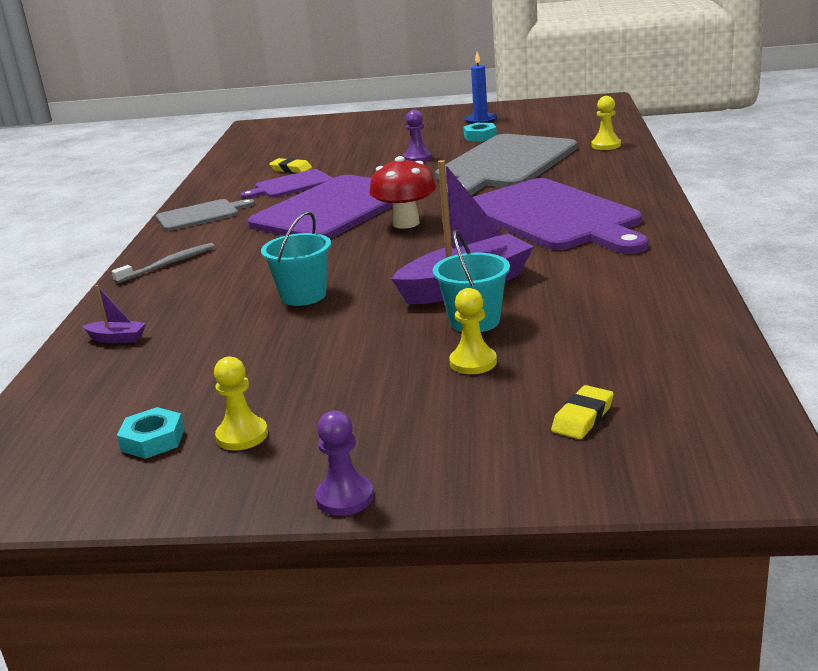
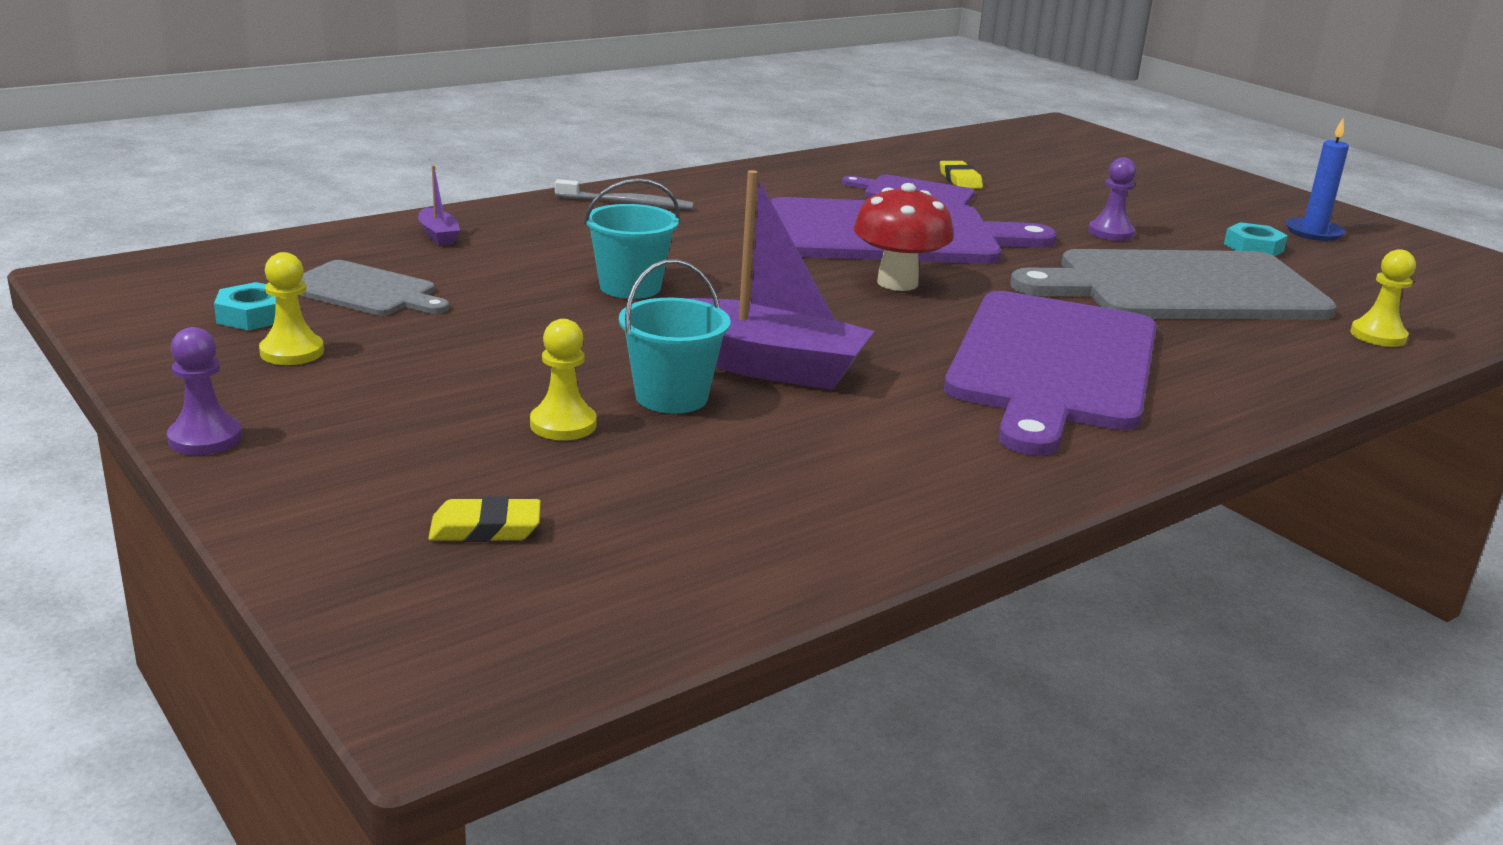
camera: 45 degrees right, 0 degrees up
(201, 215) = (768, 178): grey cutting board -> grey cutting board (365, 291)

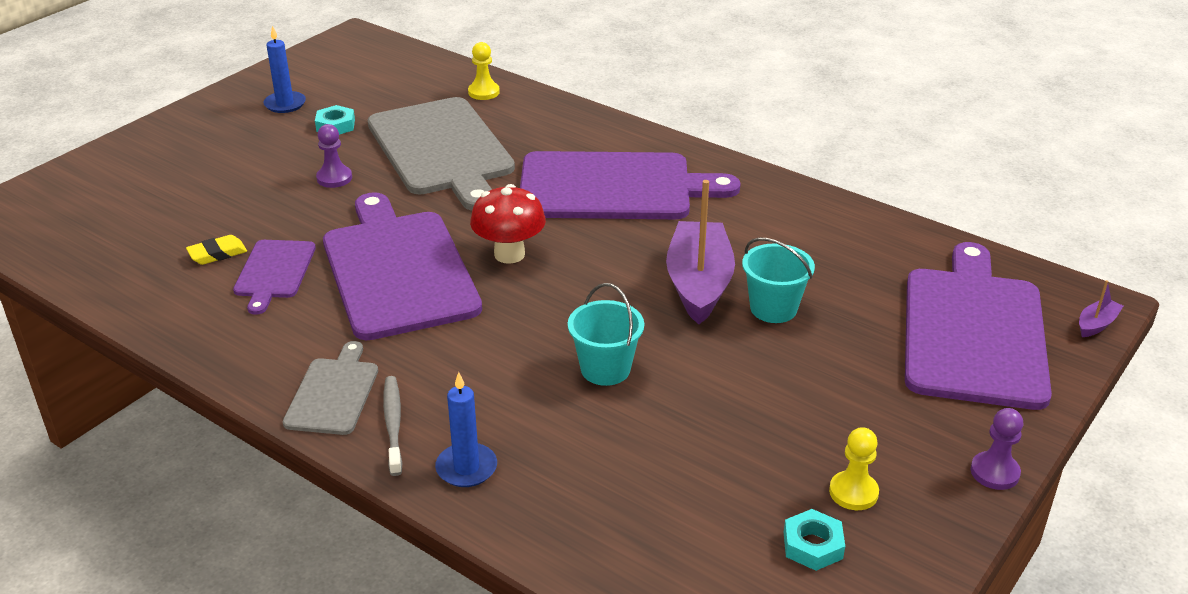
camera: 105 degrees left, 10 degrees up
(365, 291) = (717, 504): grey cutting board -> grey cutting board (333, 393)
(438, 235) = (559, 513): purple boat -> purple boat (1096, 324)
(485, 529) = (973, 331): yellow eraser -> purple cutting board
(538, 217) = (466, 468): none -> blue candle
(563, 425) = (844, 338): yellow pawn -> none

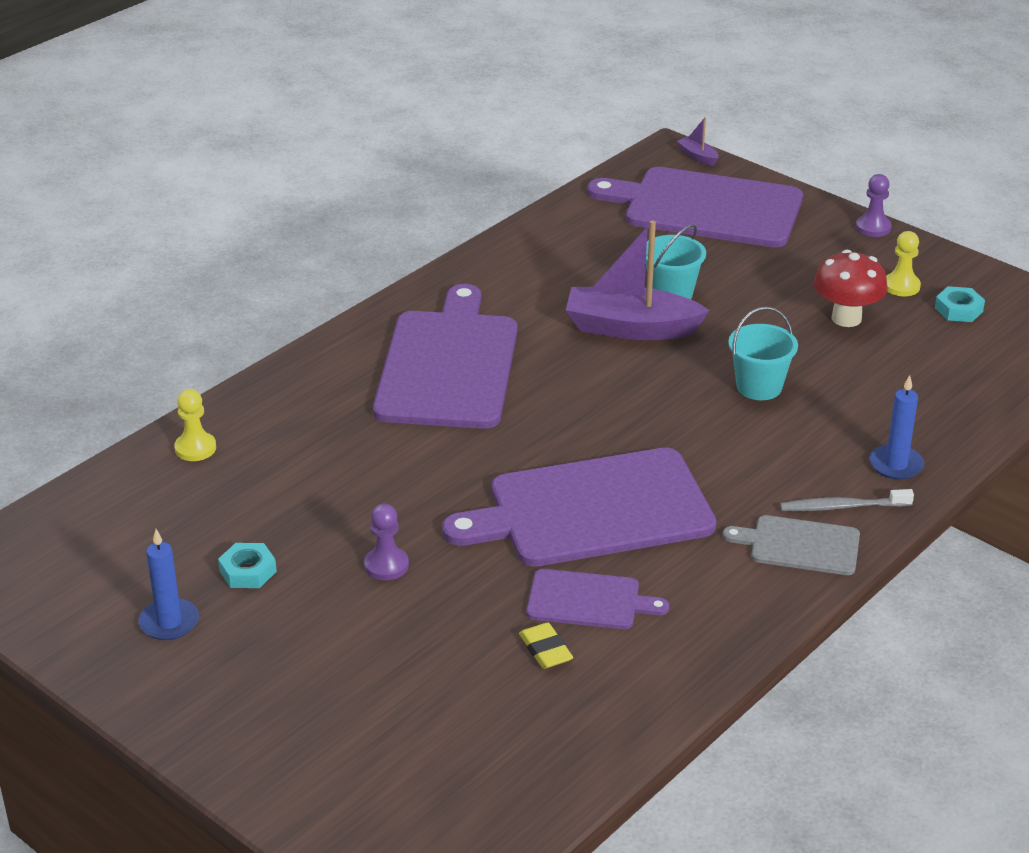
camera: 85 degrees left, 0 degrees up
(442, 150) = (337, 481): grey cutting board -> none
(509, 254) = (570, 436): red mushroom -> red mushroom (846, 318)

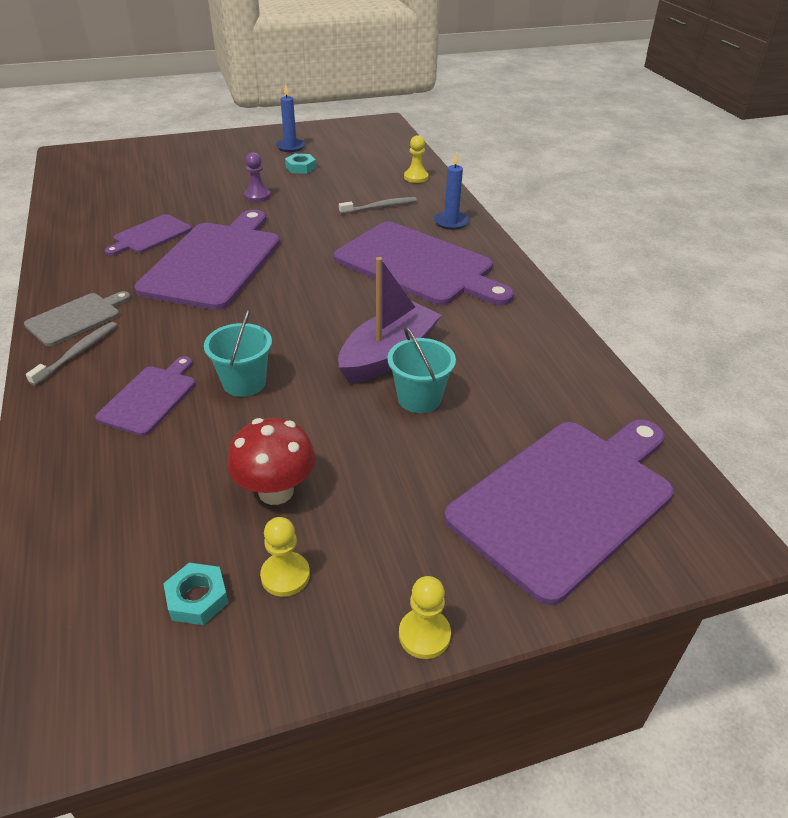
camera: 120 degrees right, 5 degrees up
(322, 444) = (380, 207): none -> grey toothbrush
(545, 650) = (138, 214): yellow eraser -> none
(698, 157) = (702, 557): purple boat -> none
(838, 426) = (150, 398): none -> purple cutting board
(873, 227) = (424, 635): purple pawn -> yellow pawn
(896, 465) = (74, 402): blue candle -> blue candle (451, 222)

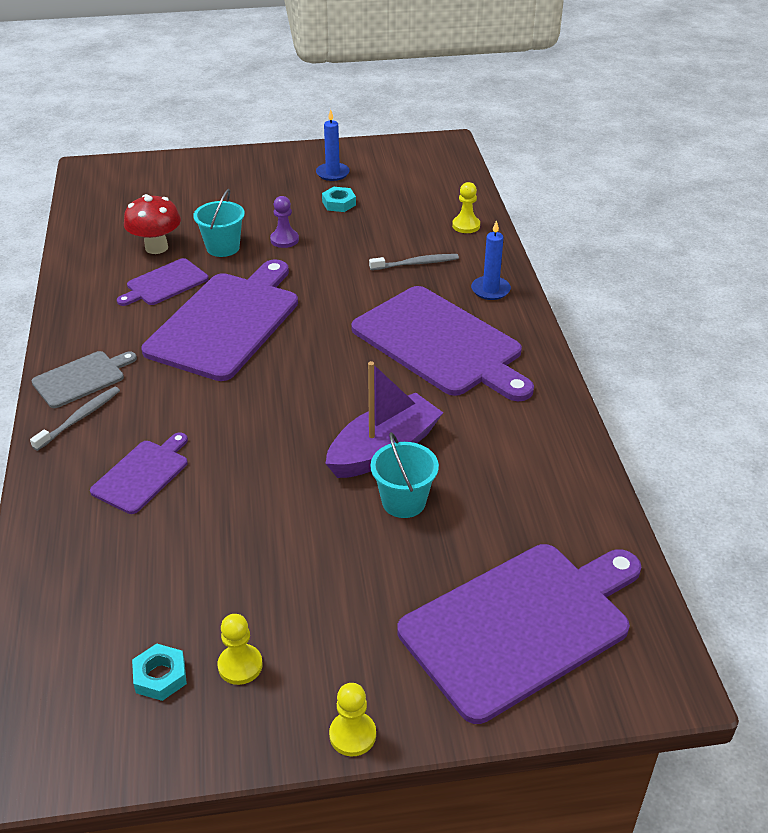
camera: 10 degrees right, 0 degrees up
(244, 382) = (234, 467): turquoise bucket -> turquoise bucket (223, 247)
(276, 491) = (245, 584): red mushroom -> red mushroom (156, 247)

